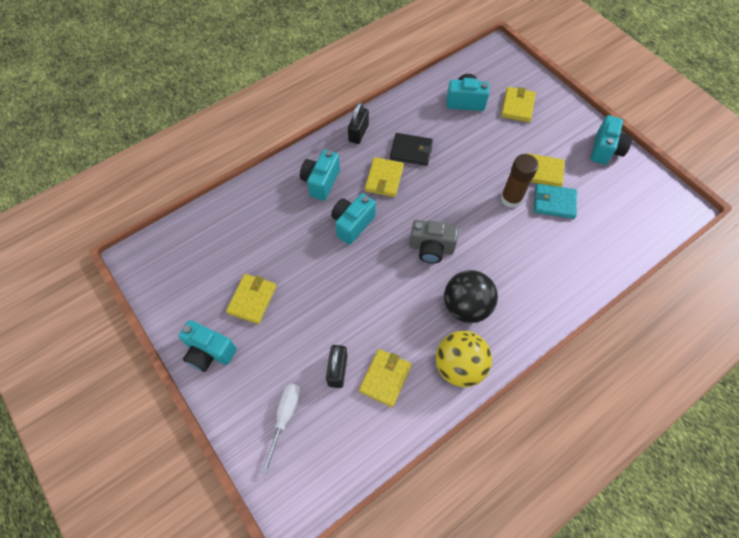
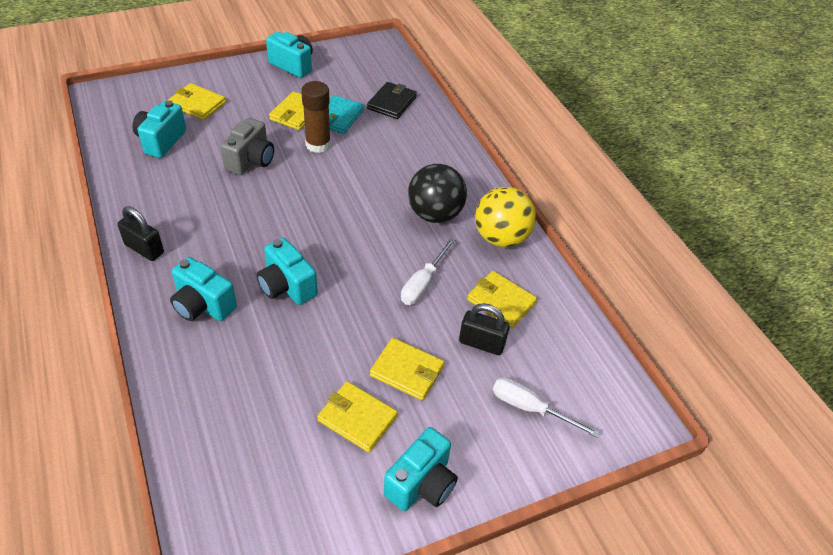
camera: 80 degrees left, 15 degrees down
(384, 179) = (234, 240): yellow wallet -> yellow wallet (407, 371)
(385, 314) = (423, 283): none -> white screwdriver
(411, 151) = (206, 206): black wallet -> black wallet (392, 103)
(431, 248) = (353, 223): grey camera -> grey camera (251, 161)

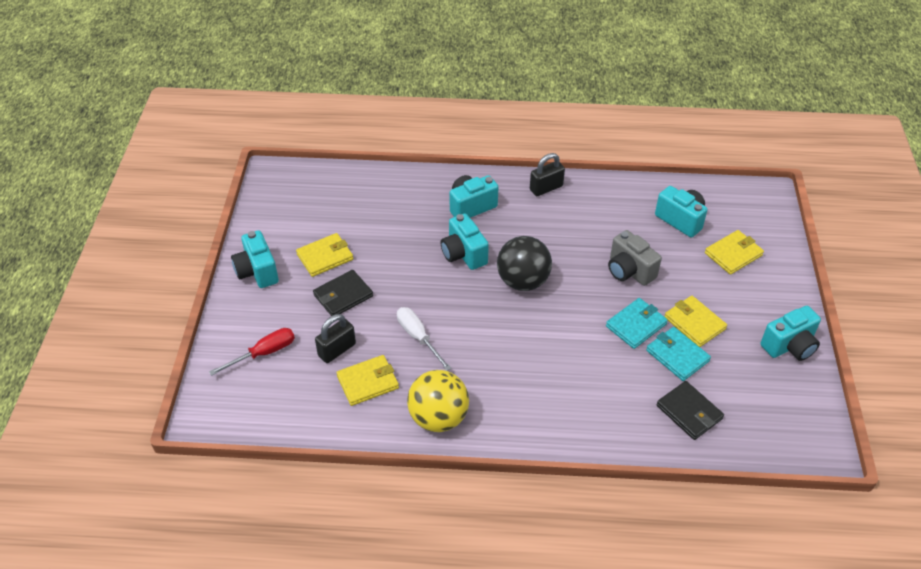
camera: 120 degrees right, 0 degrees up
(287, 286) = (463, 254): turquoise camera -> turquoise camera turned 105 degrees counterclockwise
(318, 144) = (636, 325): brown glue stick -> turquoise wallet
(407, 371) = (343, 295): yellow wallet -> black wallet
(435, 214) = (495, 379): black ball -> black ball (523, 281)
(530, 408) = (263, 353): white screwdriver -> red screwdriver

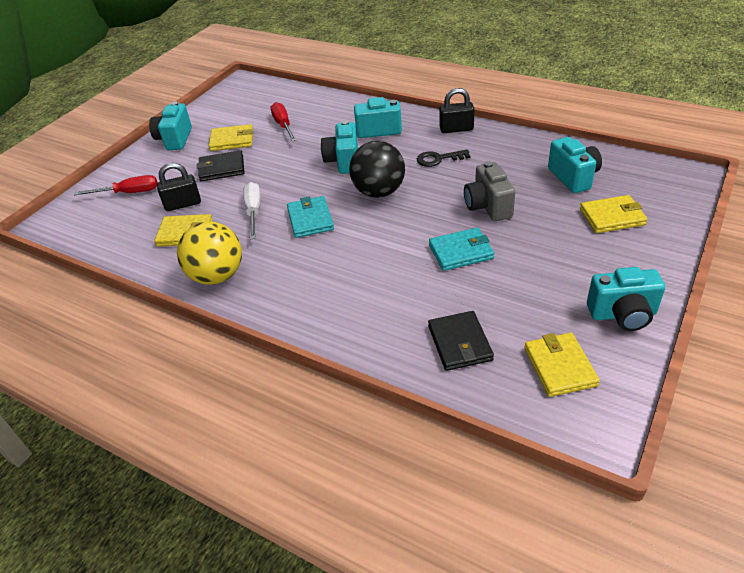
camera: 30 degrees right, 5 degrees down
(367, 223) = (283, 125): none -> red screwdriver
(552, 228) = (438, 159): none -> black key
(677, 356) = (484, 289): turquoise wallet -> turquoise wallet (310, 219)
(694, 323) = (525, 265): yellow wallet -> yellow wallet (559, 367)

